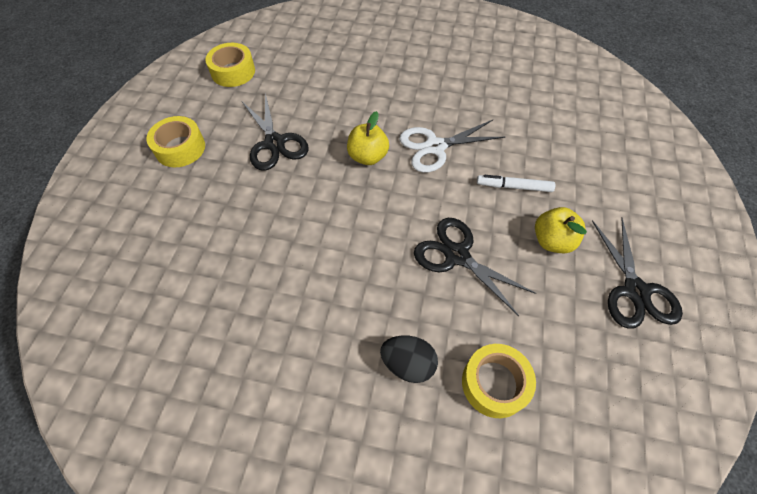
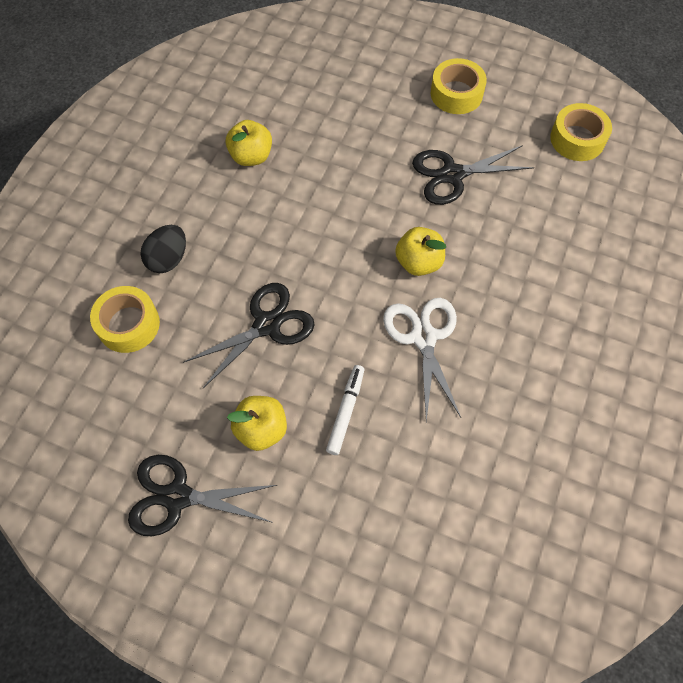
camera: 100 degrees right, 5 degrees up
(263, 310) = (251, 156): none -> yellow apple

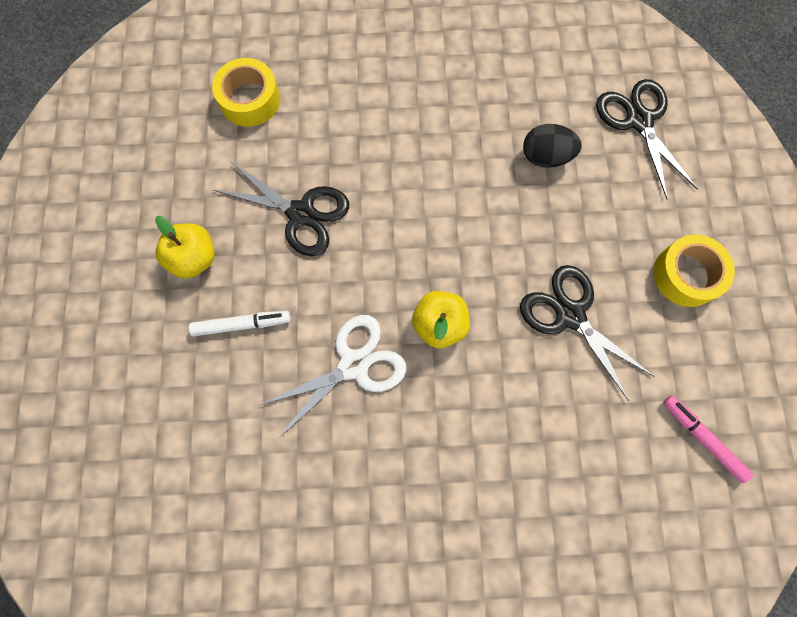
camera: 65 degrees right, 10 degrees up
(168, 259) = (330, 97): black egg -> black egg (545, 157)
(177, 496) = (106, 220): black scissors -> black scissors (639, 120)
(251, 156) = (483, 110): yellow apple -> none
(577, 139) = (702, 438): yellow tape -> pink marker

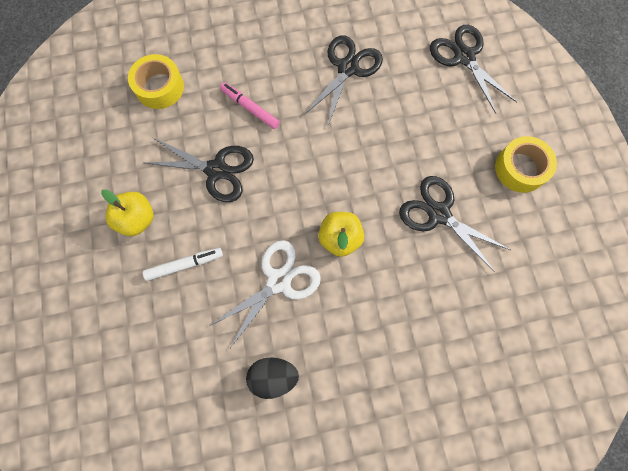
camera: 10 degrees left, 0 degrees up
(487, 112) = (348, 68): none -> black scissors
(545, 157) = (398, 95): black egg -> black egg (273, 376)
(702, 438) = (554, 290): pink marker -> pink marker (250, 108)

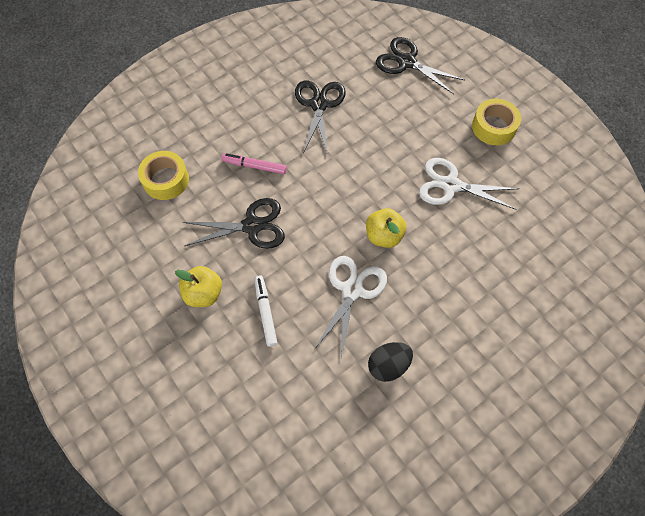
camera: 25 degrees left, 10 degrees down
(184, 265) = (265, 312): white marker -> white marker turned 60 degrees counterclockwise
(438, 214) = (451, 185): black scissors -> white scissors

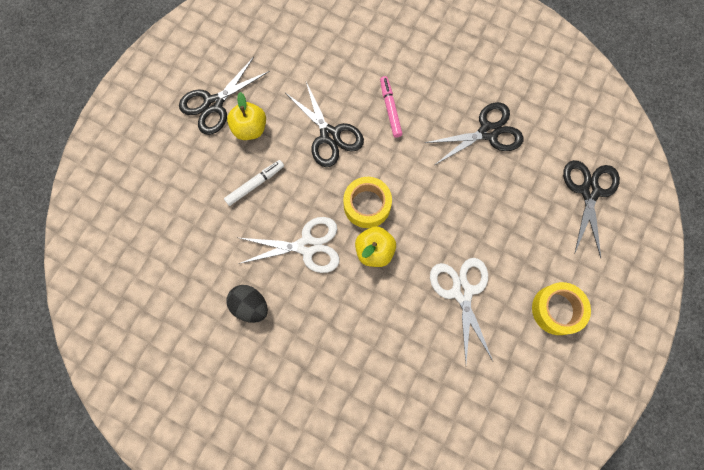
camera: 65 degrees right, 10 degrees up
(155, 318) = (214, 104): none -> black scissors
(166, 180) = (339, 47): yellow tape -> yellow tape (367, 205)

